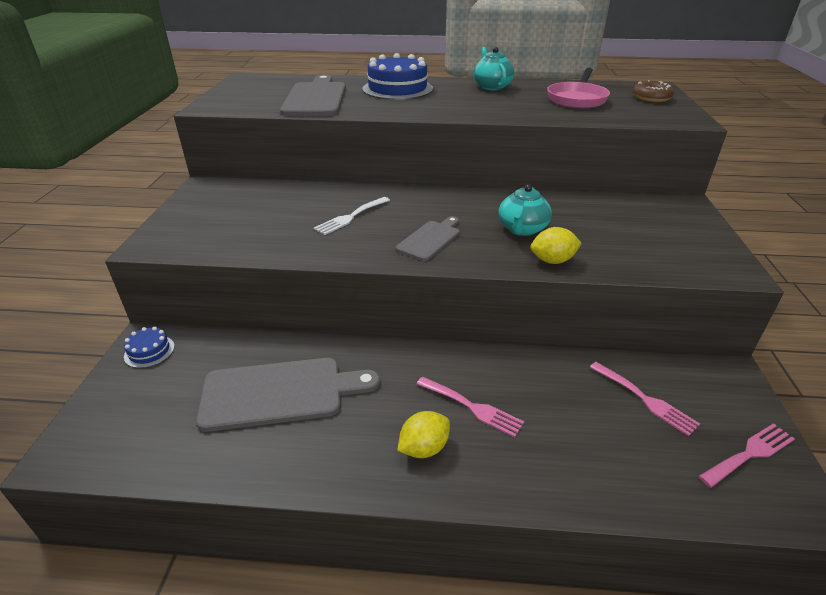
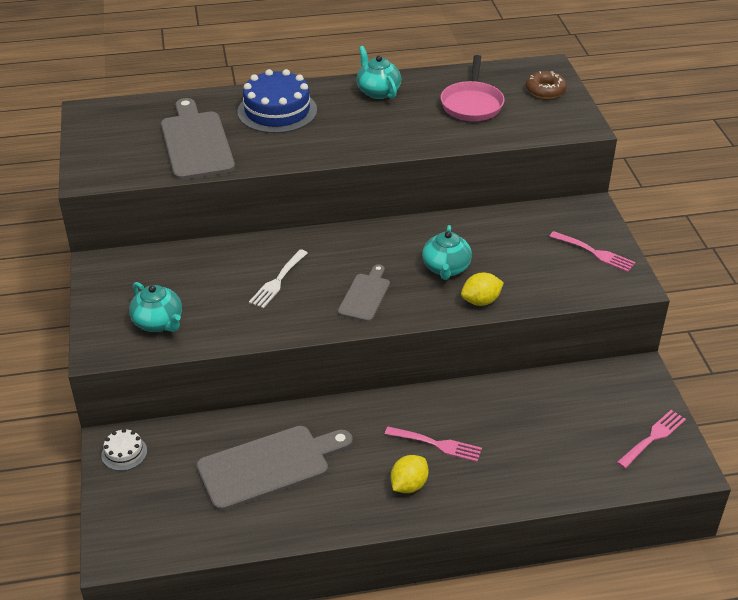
camera: 15 degrees left, 5 degrees up
(149, 351) = (124, 453): blue cake -> white cake
(220, 232) = (158, 323): none -> turquoise teapot
(645, 399) = (574, 409): pink fork -> pink fork (595, 253)

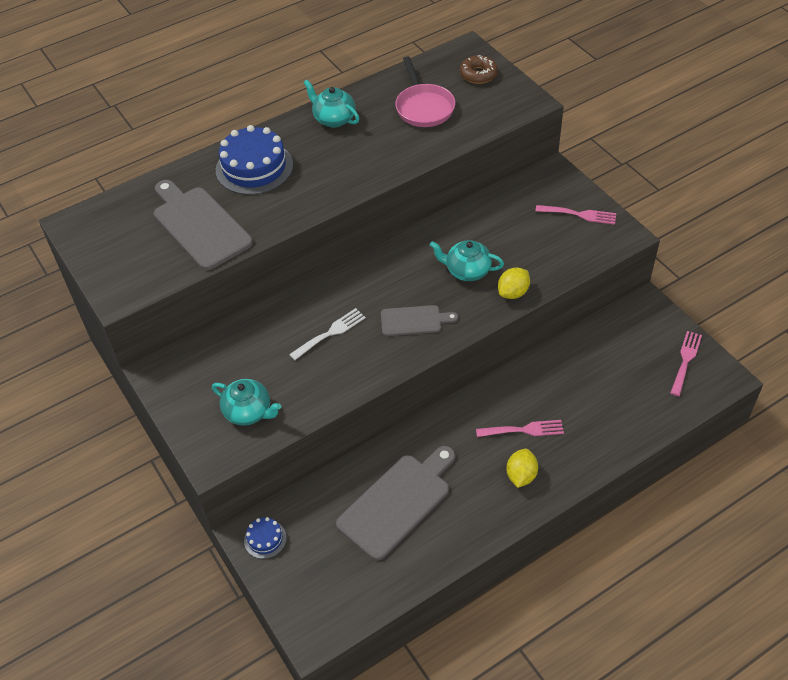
camera: 20 degrees left, 10 degrees up
(124, 453) = (265, 539): white cake -> blue cake
(277, 281) = (330, 333): white fork -> white fork turned 135 degrees counterclockwise
(365, 295) = (414, 321): grey cutting board -> grey cutting board turned 90 degrees clockwise
(446, 268) = (467, 271): turquoise teapot -> turquoise teapot turned 120 degrees clockwise

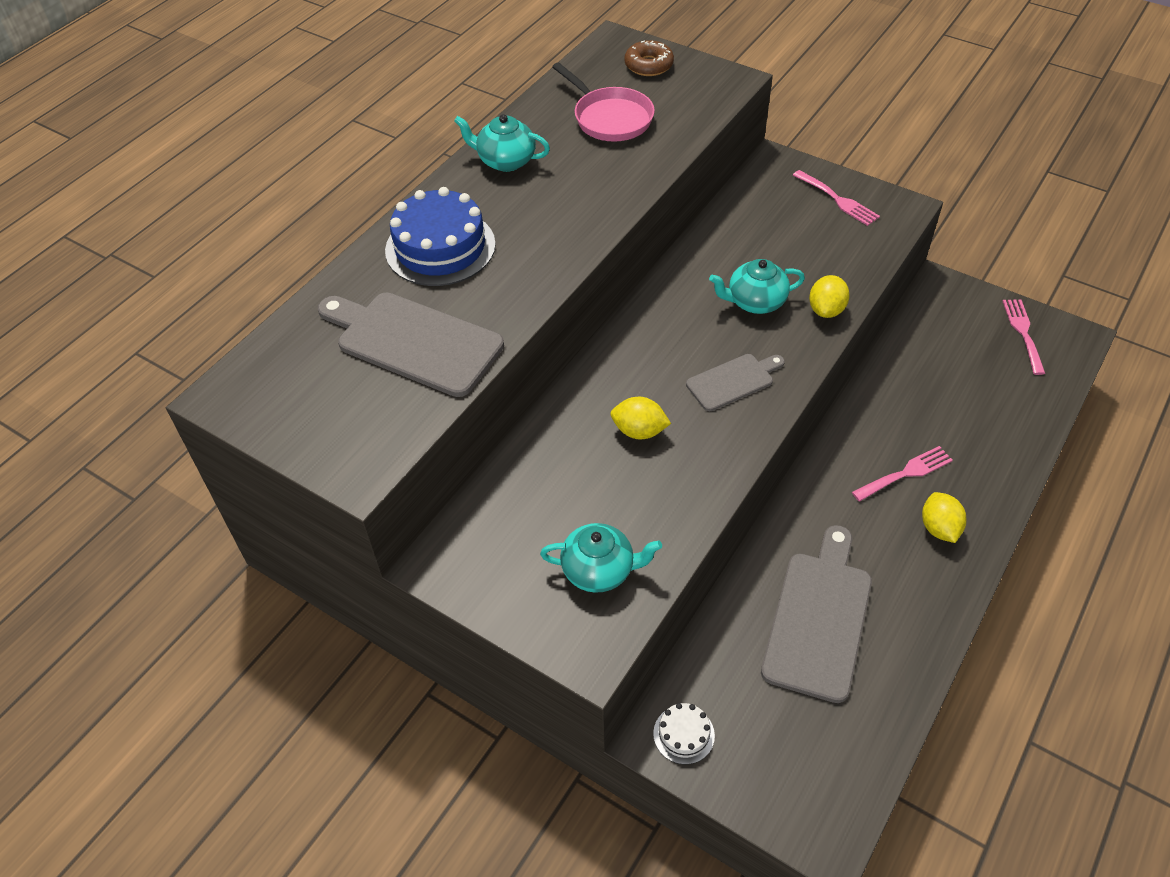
camera: 25 degrees left, 0 degrees up
(265, 539) = (683, 734): blue cake -> white cake
(330, 333) = (639, 431): white fork -> yellow lemon
(579, 214) = (838, 200): pink fork -> pink fork turned 60 degrees clockwise

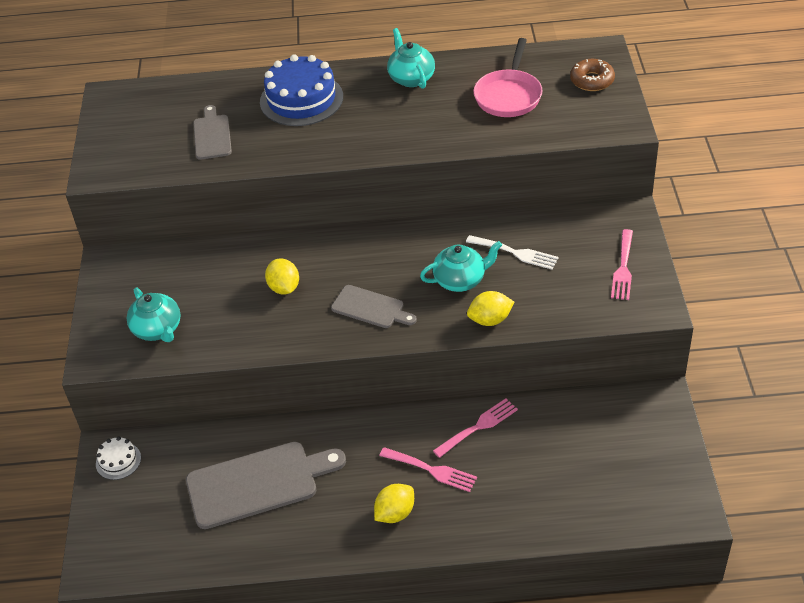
camera: 55 degrees right, 5 degrees down
(413, 341) = (212, 135): grey cutting board -> grey cutting board, size x0.57
(754, 249) = (515, 253): none -> white fork
(755, 302) = (460, 280): turquoise teapot -> turquoise teapot turned 120 degrees clockwise
(1023, 332) = (660, 475): pink fork -> pink fork (478, 426)

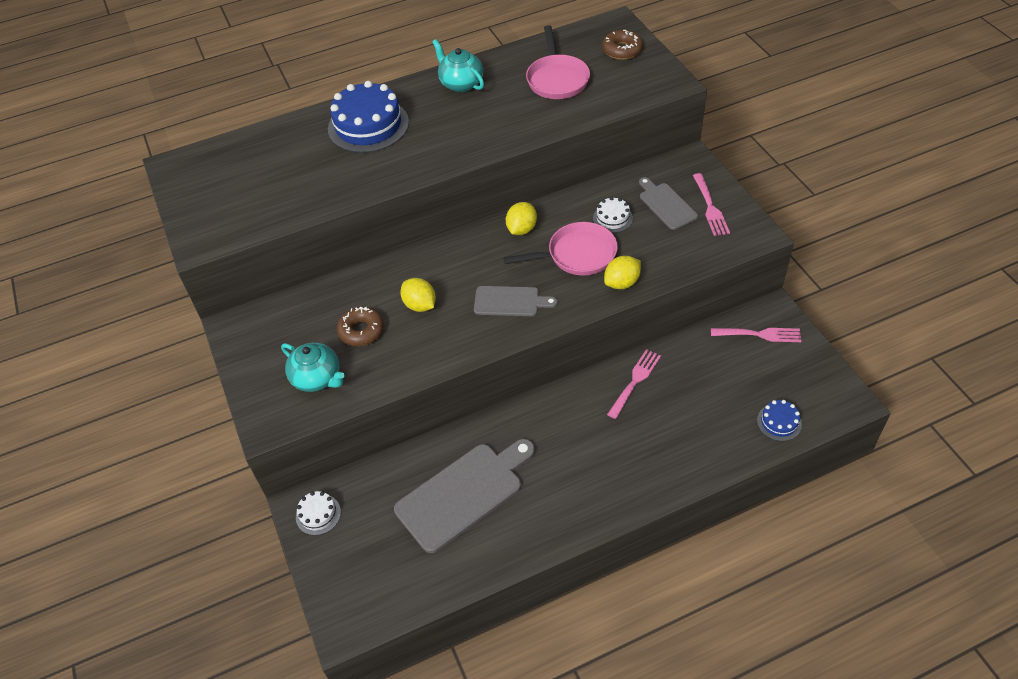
camera: 20 degrees left, 5 degrees up
(212, 135) = (298, 178): grey cutting board -> grey cutting board (666, 204)
(218, 297) = (361, 331): none -> brown donut
(395, 513) = (602, 481): yellow lemon -> yellow lemon (521, 229)
(432, 470) = (614, 432): pink fork -> pink fork (760, 334)
(460, 280) = (577, 255): turquoise teapot -> pink pan
(515, 253) = (612, 218): white fork -> white cake
(605, 512) = (779, 422): none -> blue cake

